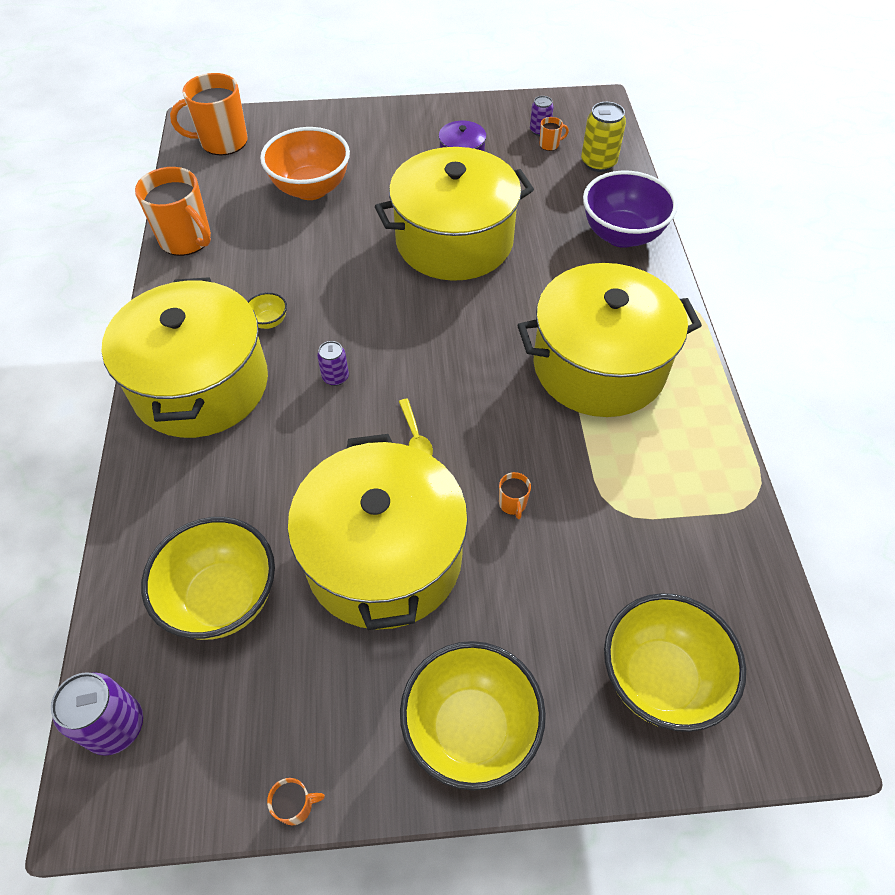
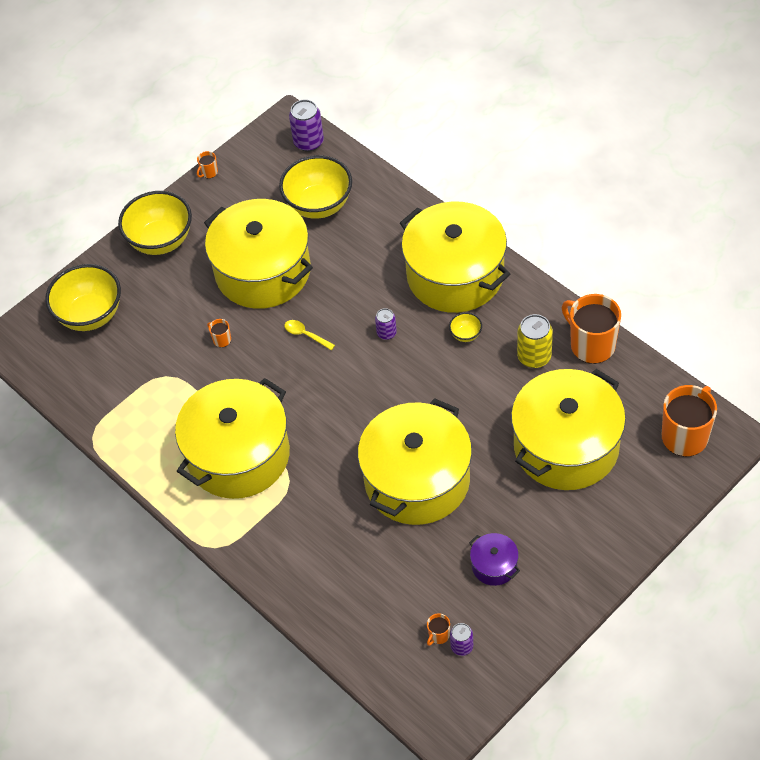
camera: 145 degrees right, 0 degrees up
(186, 239) = (591, 345): orange mug -> orange mug turned 45 degrees clockwise
(311, 189) = (566, 446): orange bowl -> yellow pot
(598, 162) = (382, 645): yellow can -> yellow can (534, 357)
(621, 235) = (304, 577): purple bowl -> none

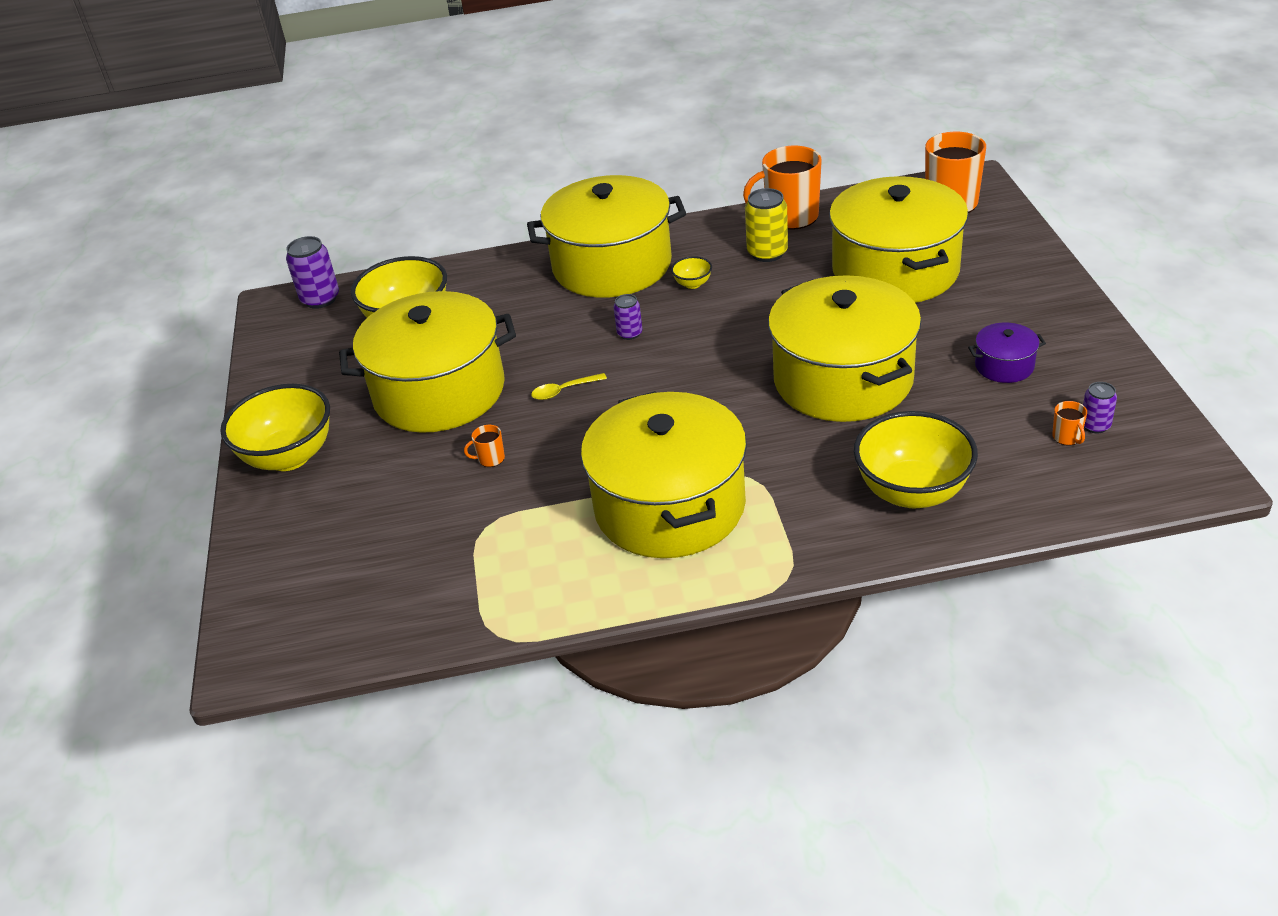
camera: 55 degrees left, 15 degrees down
(90, 315) = (312, 562): yellow bowl -> yellow bowl (912, 492)
(209, 172) = (253, 383): orange mug -> none

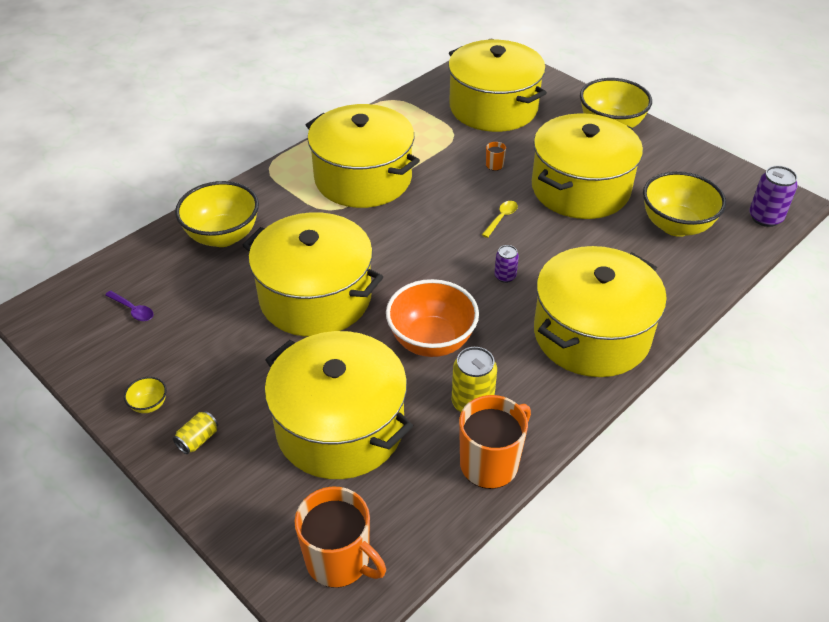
camera: 140 degrees right, 5 degrees up
(381, 551) = (493, 107): none -> yellow pot
(692, 284) = (504, 341): yellow bowl -> yellow bowl (149, 405)
(758, 304) = (431, 341): none -> orange bowl
(1004, 366) = (198, 355): purple pot -> none
(1033, 299) = (198, 439): none -> yellow can
(1067, 437) = (133, 310): orange mug -> purple spoon
(1095, 425) = (114, 327): purple can -> none

